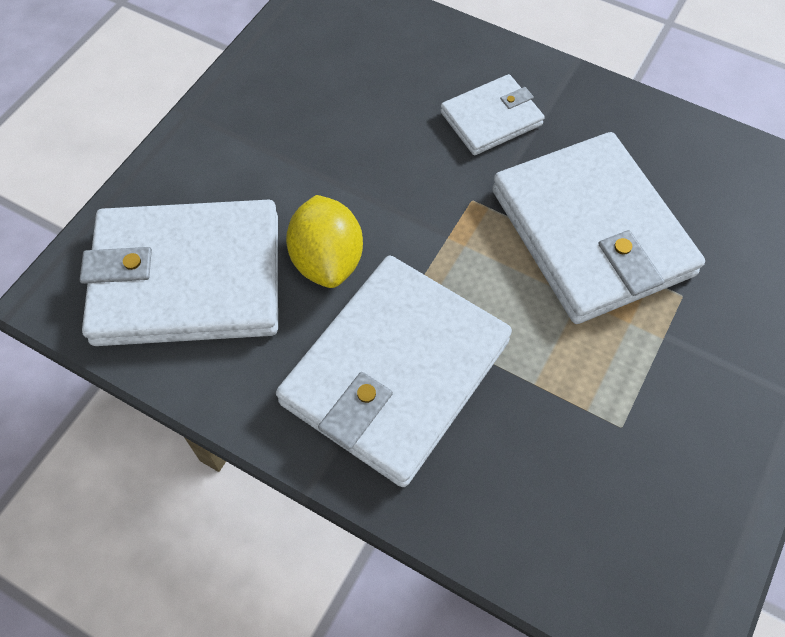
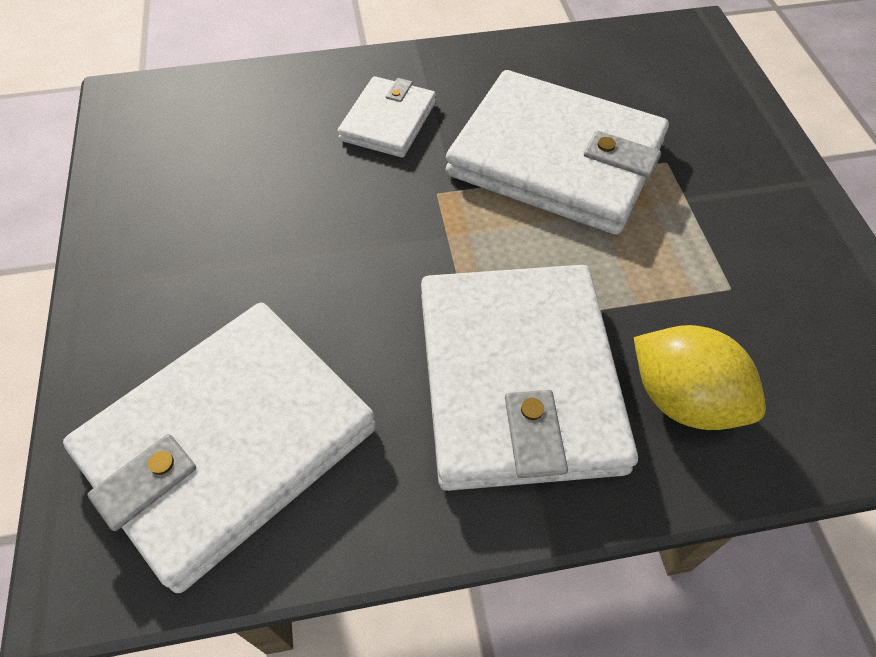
camera: 40 degrees left, 5 degrees down
(327, 260) = (358, 327): yellow lemon -> yellow lemon (683, 399)

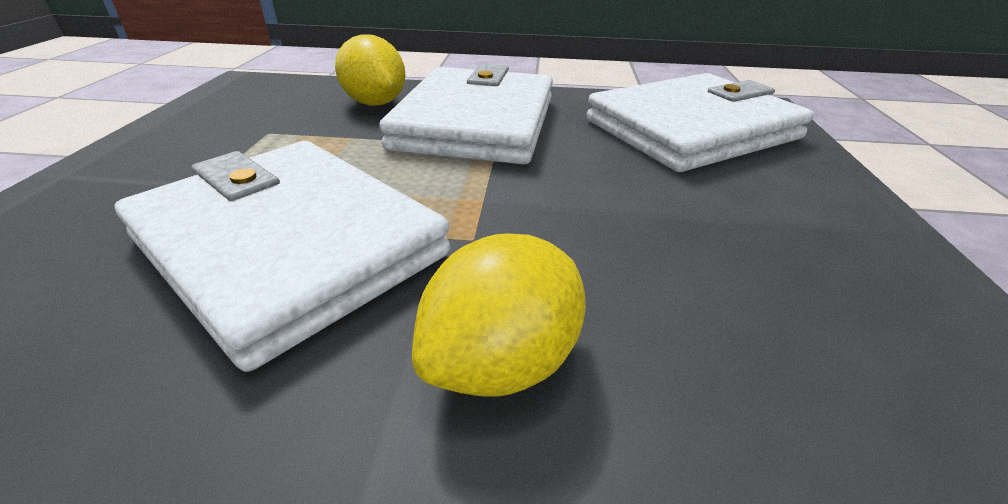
camera: 165 degrees left, 20 degrees down
(388, 121) = (502, 361): white wallet -> yellow lemon

